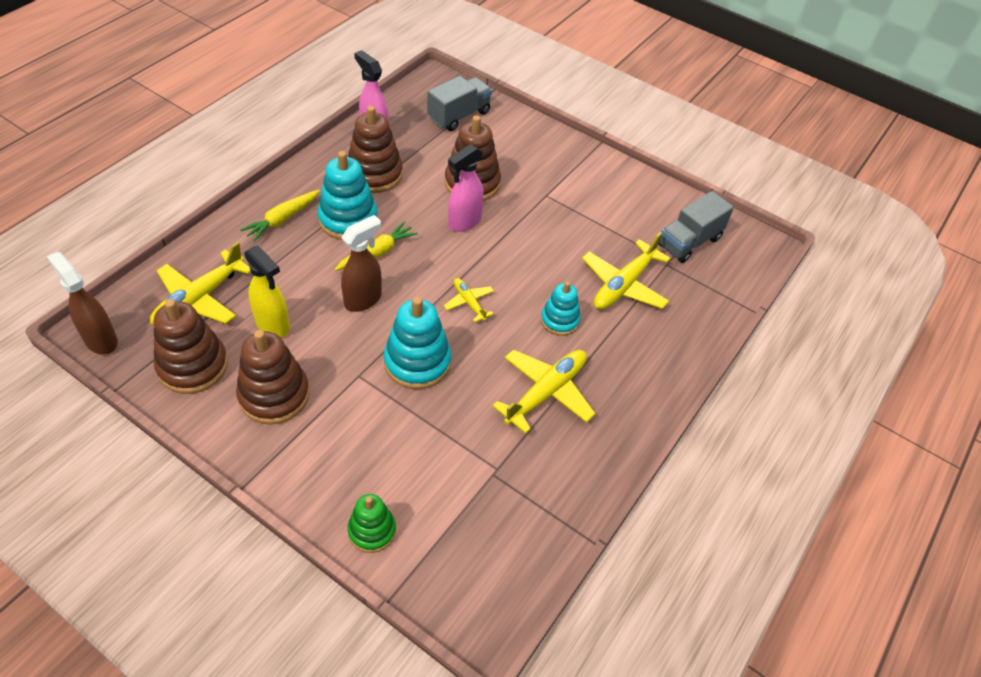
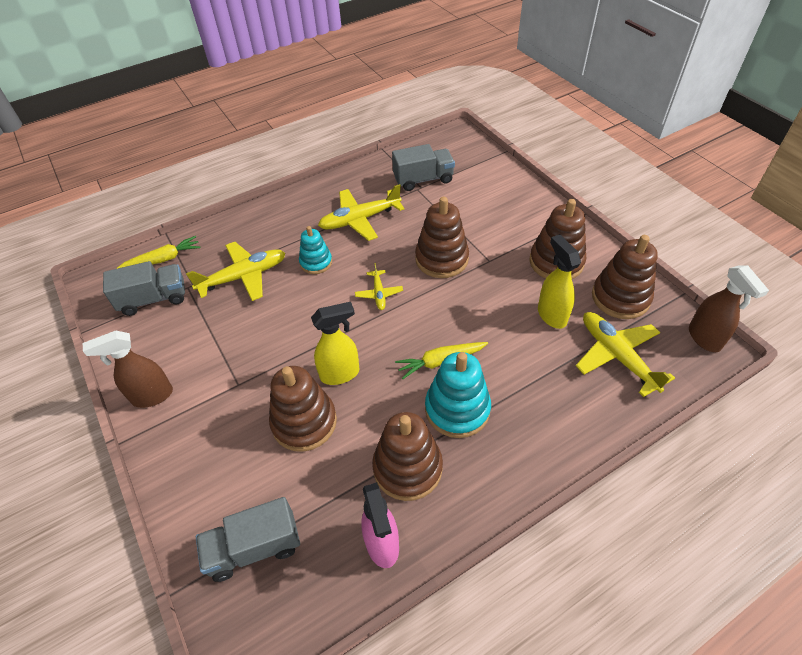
camera: 150 degrees left, 0 degrees up
(200, 298) = (617, 356): yellow plane -> yellow plane turned 90 degrees counterclockwise
(282, 219) = (528, 429): yellow carrot -> yellow carrot (163, 259)
(363, 300) = (468, 318): brown spray bottle -> brown spray bottle (152, 396)
(372, 530) = (505, 178): green stacking toy -> none
(417, 362) = (441, 259): turquoise stacking toy -> brown stacking toy
(464, 222) = (340, 374): pink spray bottle -> yellow spray bottle
(497, 491) = (423, 179): none -> grey truck

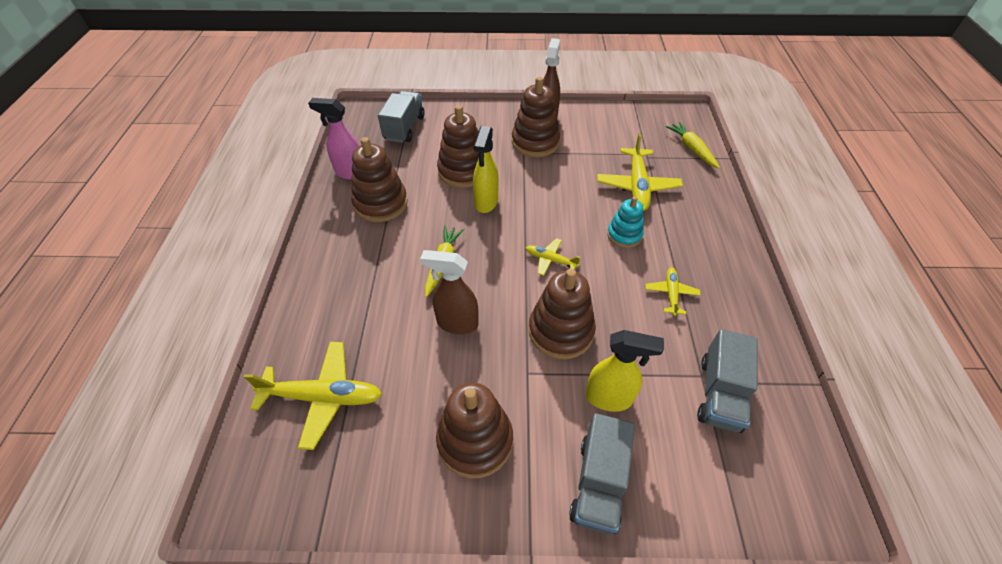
camera: 120 degrees right, 0 degrees up
(154, 299) = (644, 135): grey truck -> grey truck (598, 483)
(163, 259) = (692, 149): yellow carrot -> yellow carrot turned 150 degrees clockwise
(360, 219) = (671, 294): yellow plane -> yellow plane, size x0.54
(457, 409) = (393, 250): turquoise stacking toy -> none
(551, 315) = (413, 377): yellow spray bottle -> yellow spray bottle (609, 398)
(620, 297) = (374, 466): brown stacking toy -> brown stacking toy (535, 142)
(704, 338) = (254, 506): brown spray bottle -> brown spray bottle (456, 323)

